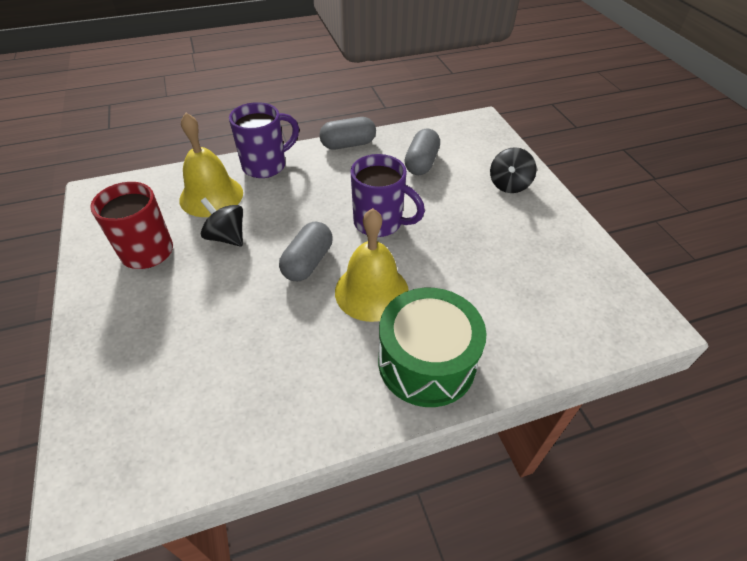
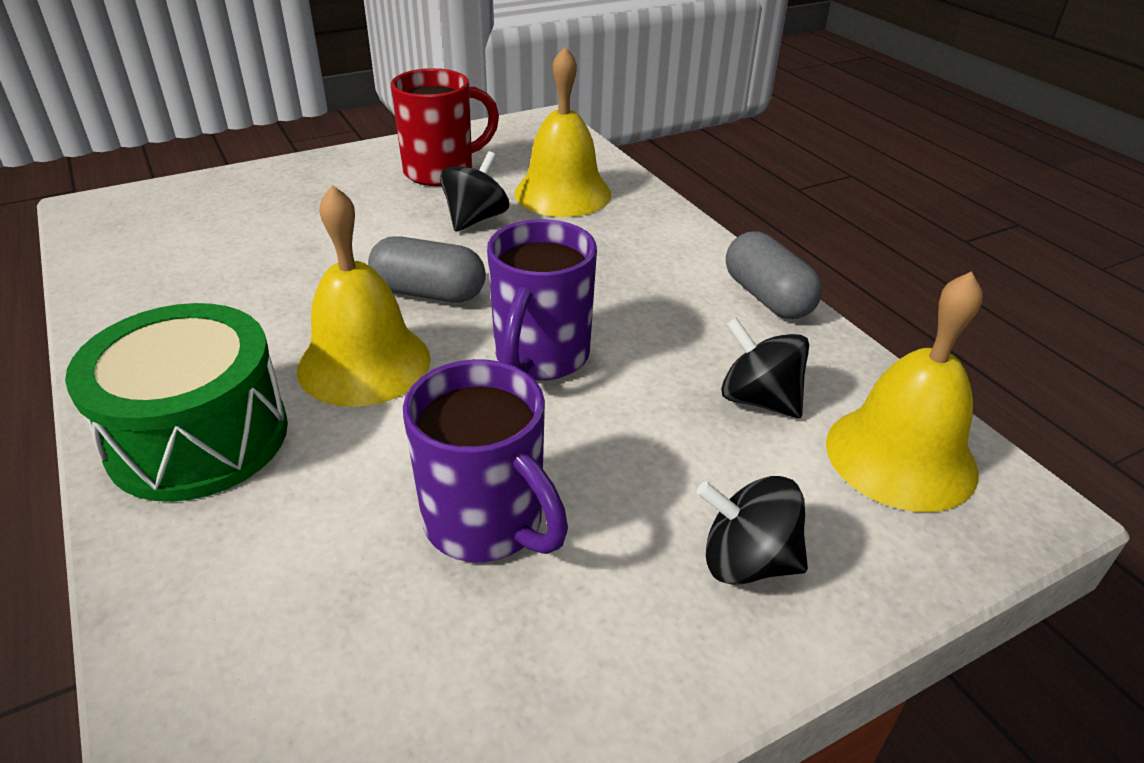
camera: 80 degrees right, 10 degrees down
(266, 165) = (656, 224): purple mug -> purple mug (487, 524)
(421, 163) = (758, 399): grey capsule -> black spinning top
(457, 138) = (900, 456): none -> yellow bell

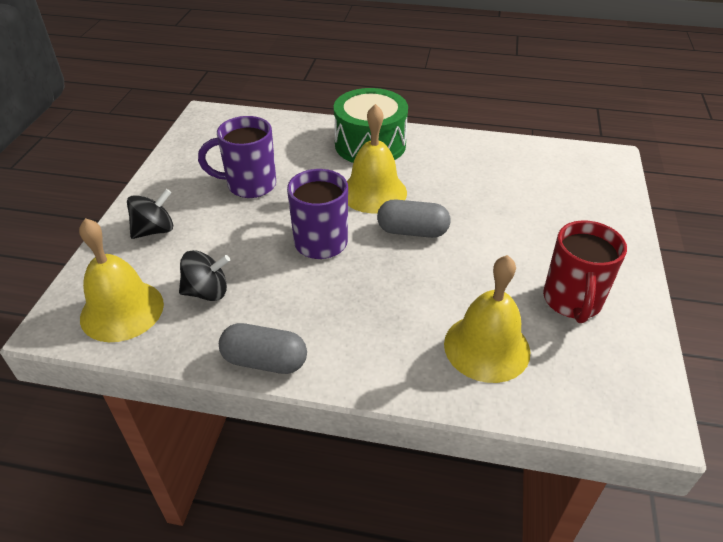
camera: 130 degrees right, 5 degrees up
(429, 293) = (412, 231): grey capsule -> grey capsule turned 45 degrees clockwise
(475, 219) = (482, 284): black spinning top -> none

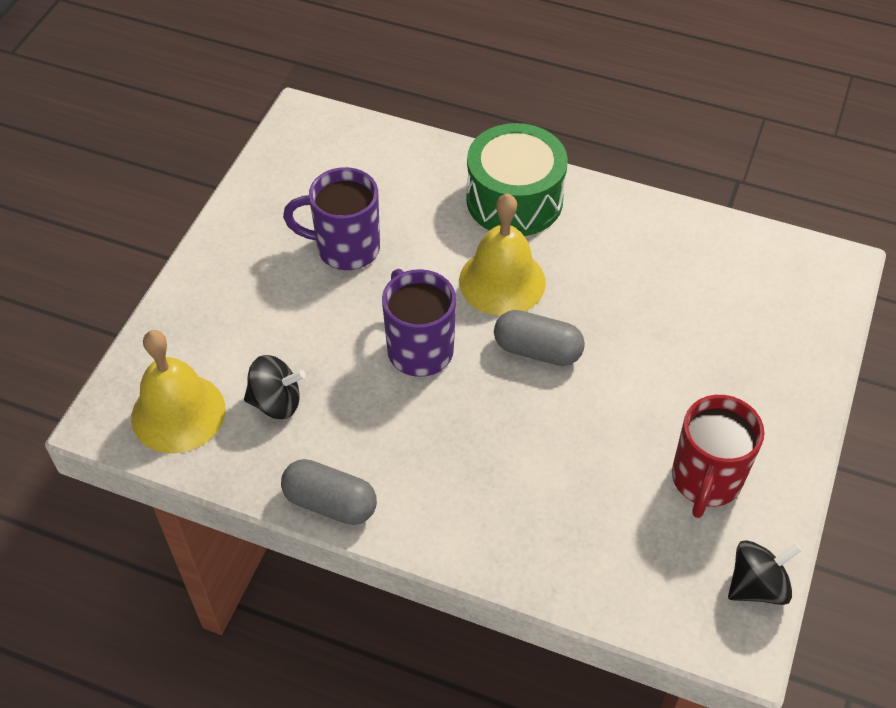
camera: 10 degrees right, 10 degrees up
(154, 230) = (222, 304): black spinning top -> black spinning top (757, 585)
(486, 347) = (584, 525): yellow bell -> none

